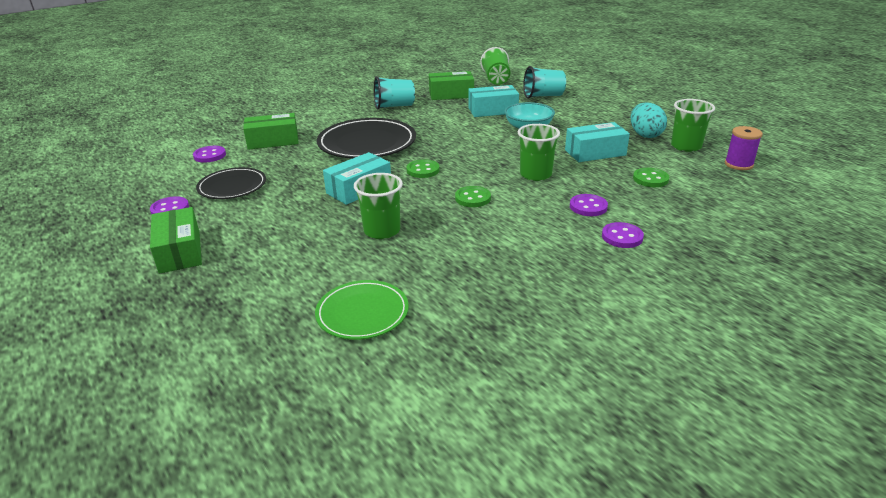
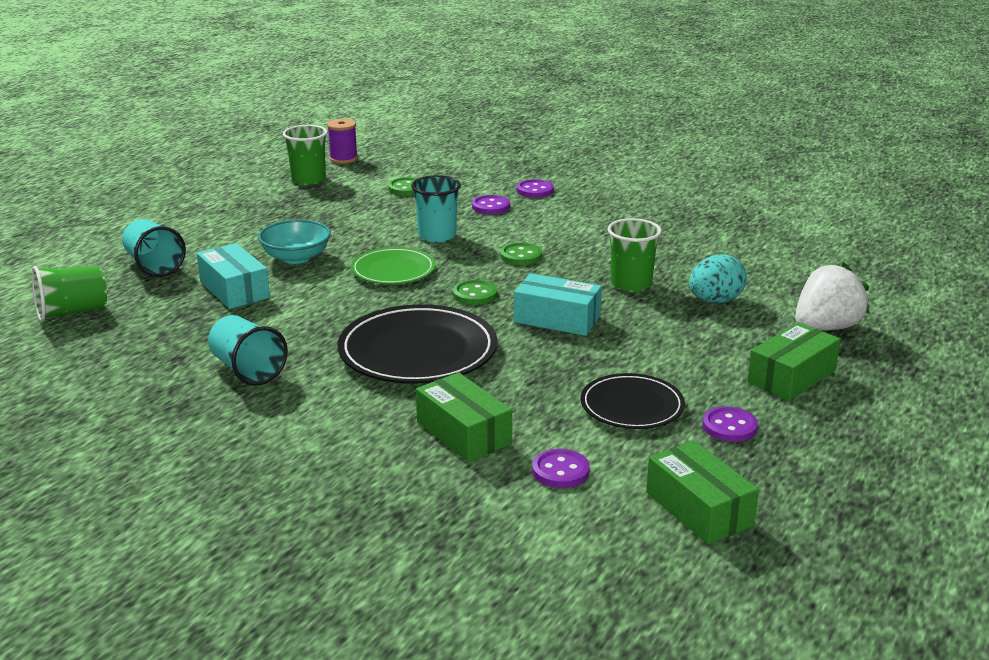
camera: 115 degrees left, 5 degrees down
(211, 298) = (826, 328): none -> white strawberry
(362, 313) = (756, 261): green plate -> green plate (393, 270)
(451, 94) = (167, 334): green box -> green box (699, 509)
(535, 174) = (437, 236): green cup -> turquoise cup
(595, 152) = (354, 216): turquoise box -> none
(645, 135) = (284, 198): turquoise egg -> turquoise egg (715, 301)

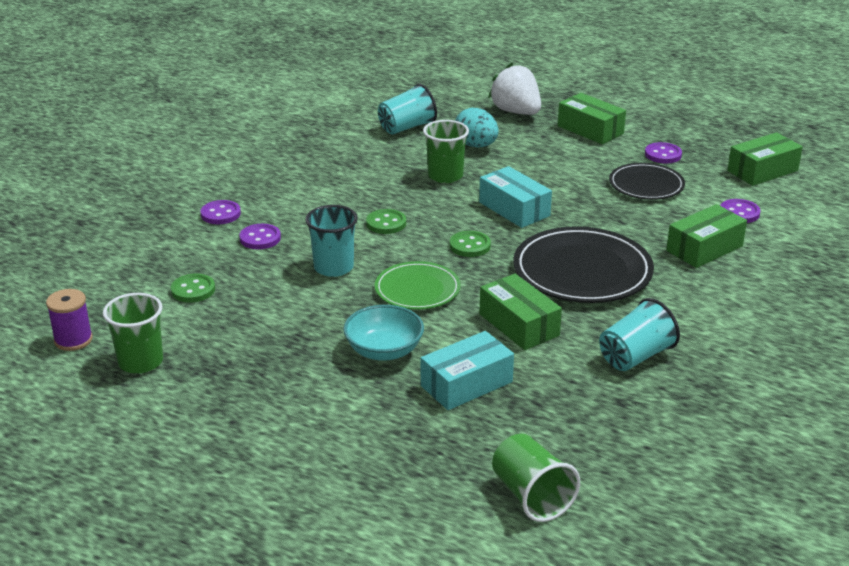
camera: 90 degrees left, 5 degrees up
(154, 265) = (403, 452): turquoise cup -> turquoise cup (406, 127)
(321, 314) = (519, 325): none -> green box
(557, 319) = (514, 209): turquoise box -> turquoise box turned 60 degrees counterclockwise

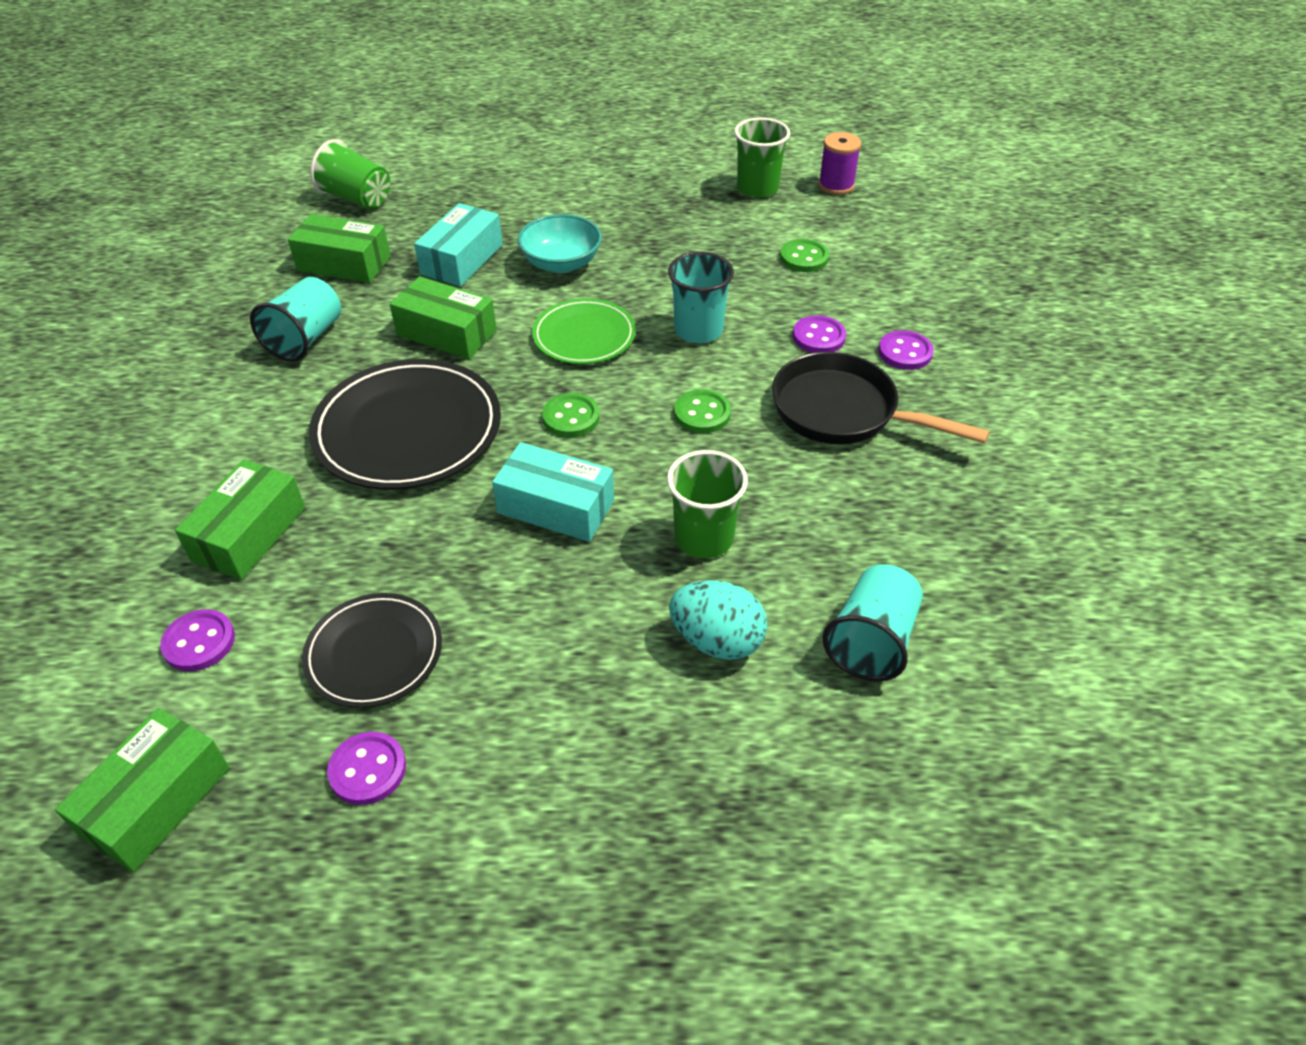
camera: 150 degrees right, 15 degrees up
(302, 199) = (843, 412): none -> black pan
(516, 112) = (724, 798): white strawberry -> none
(590, 130) = (543, 799): green box -> green box (344, 263)

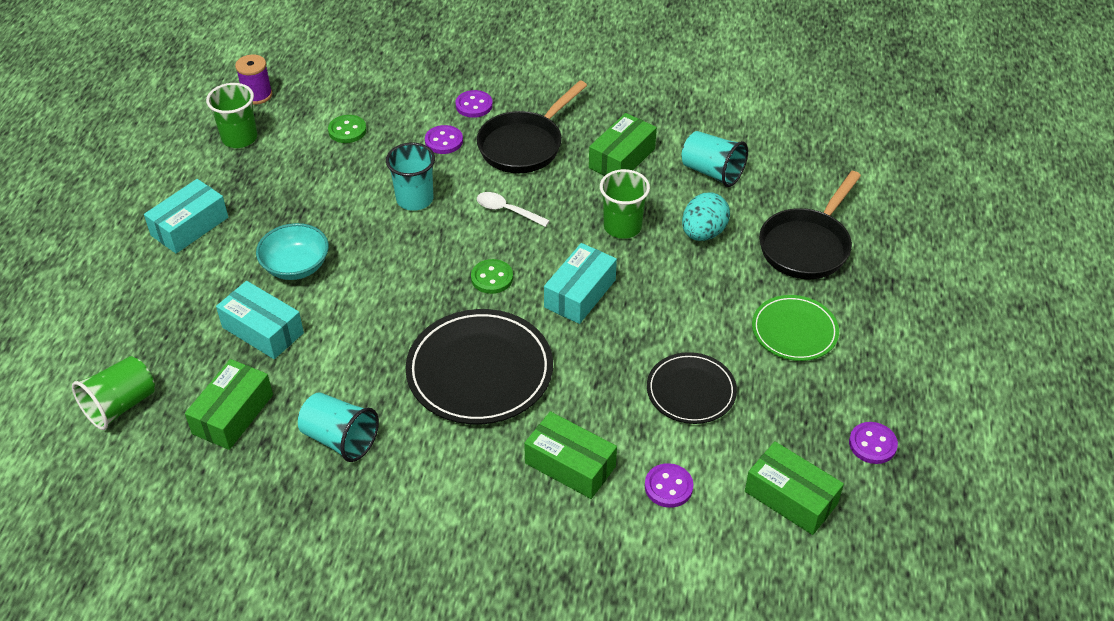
camera: 80 degrees left, 0 degrees up
(367, 770) = (776, 394): purple button -> purple button (872, 444)
(446, 333) = (366, 344): green box -> green box (622, 158)
(584, 336) = (399, 262): green plate -> green plate (794, 331)
(607, 186) = (190, 226): none -> turquoise box
(702, 413) = (507, 210): green button -> white spoon
(725, 801) = (807, 246): none -> black pan

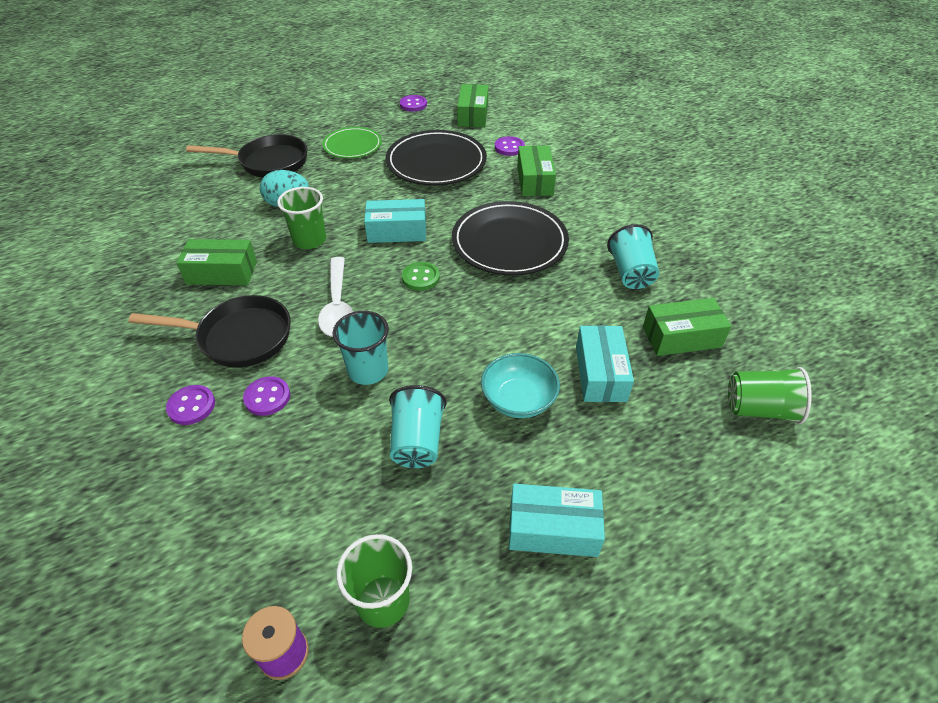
camera: 125 degrees left, 0 degrees up
(347, 130) = (299, 492): green button -> none
(507, 210) = (338, 306): white spoon -> white spoon, size x1.56
(691, 391) = (436, 162): black plate -> black plate, size x1.66
(712, 172) = (211, 223): turquoise cup -> turquoise cup (417, 441)

